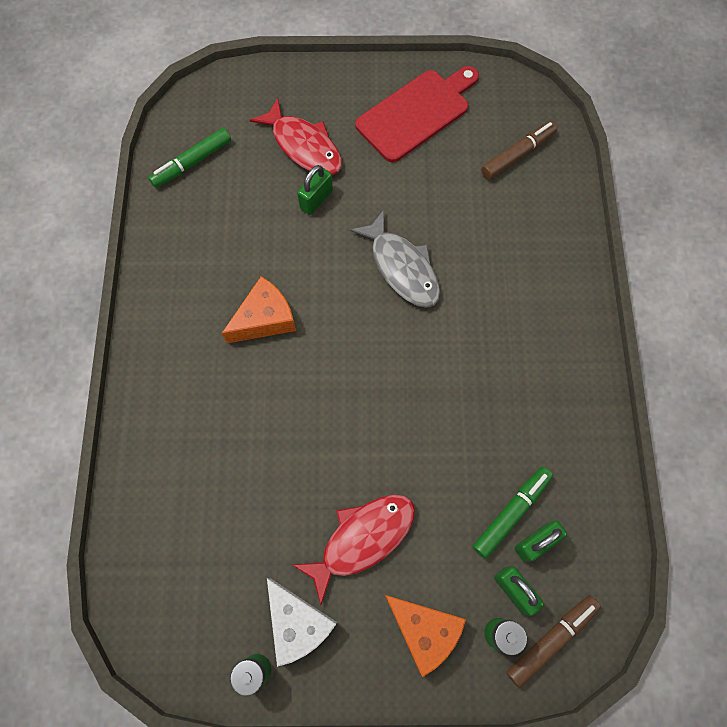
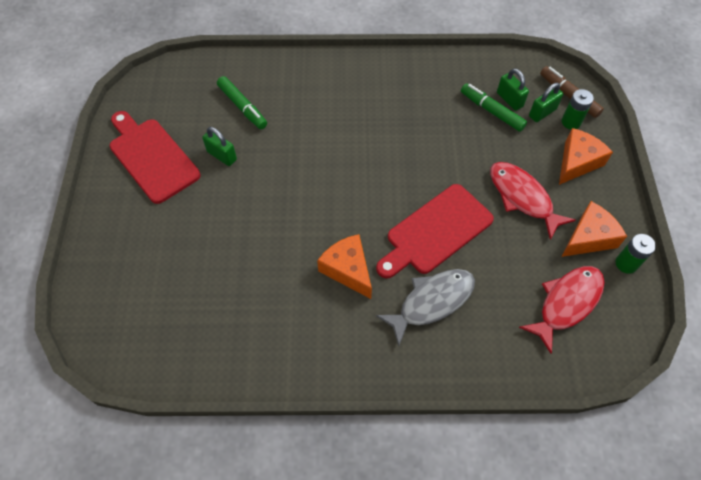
camera: 90 degrees left, 10 degrees down
(192, 163) = (178, 343): green marker -> green marker (242, 107)
(298, 623) = (588, 237): white cheese -> orange cheese
(304, 146) = (173, 244): red fish -> red fish (566, 303)
(312, 420) = (436, 231): none -> red cutting board
(316, 199) = (232, 233): green padlock -> green padlock (222, 156)
(402, 267) = (302, 170): grey fish -> grey fish (431, 302)
(517, 155) = (205, 91): brown marker -> none

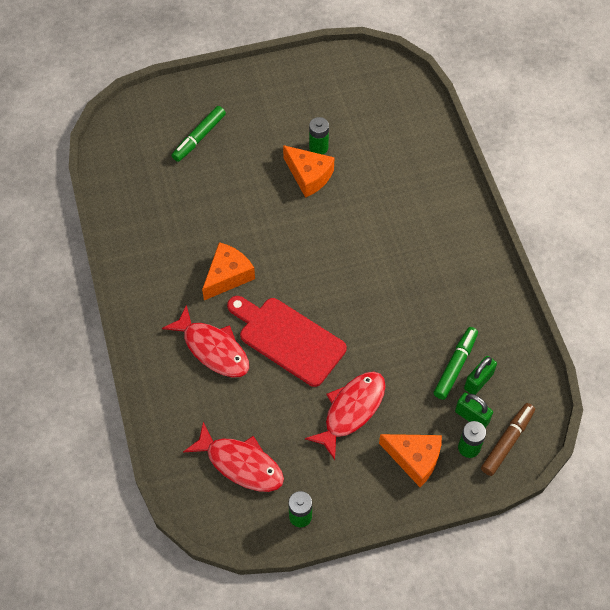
camera: 75 degrees right, 0 degrees up
(152, 157) = (299, 97): red cutting board -> none
(222, 156) = (318, 147): green padlock -> green battery
(242, 107) = (380, 146): green marker -> green marker (199, 137)
(431, 302) = (213, 349): grey fish -> red fish
(588, 237) = (321, 478): orange cheese -> orange cheese (309, 176)

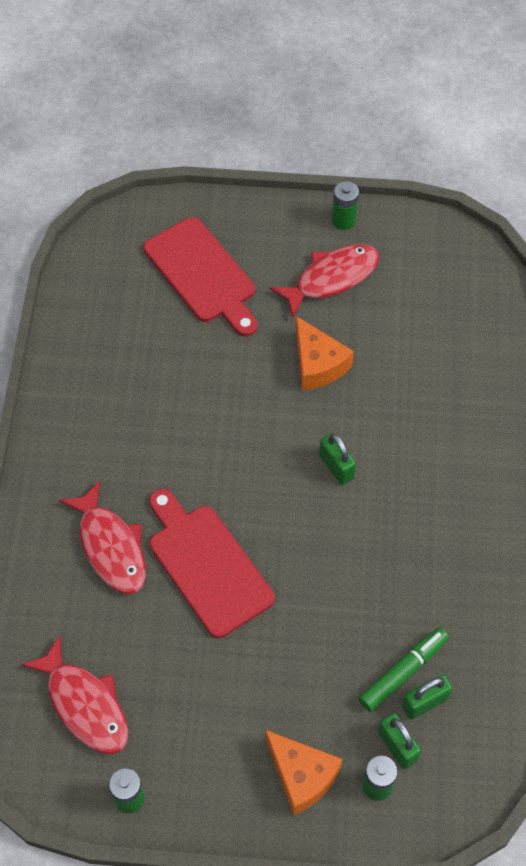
camera: 20 degrees right, 0 degrees up
(199, 137) = (202, 274): green marker -> red cutting board
(227, 276) = (166, 460): orange cheese -> none
(318, 147) = (344, 331): green battery -> green battery (343, 220)
(351, 242) = (336, 467): none -> green padlock
(351, 410) = (247, 684): red fish -> red fish (331, 278)
(507, 441) = (430, 796): brown marker -> none

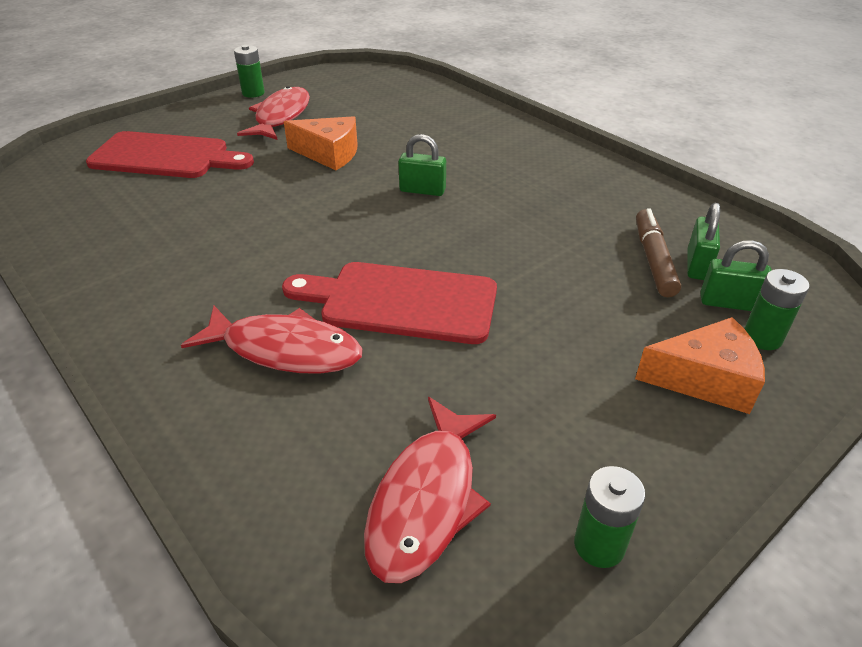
camera: 45 degrees left, 20 degrees down
(85, 704) = (427, 499): red fish -> red fish turned 105 degrees clockwise
(403, 672) = (653, 260): green marker -> brown marker

